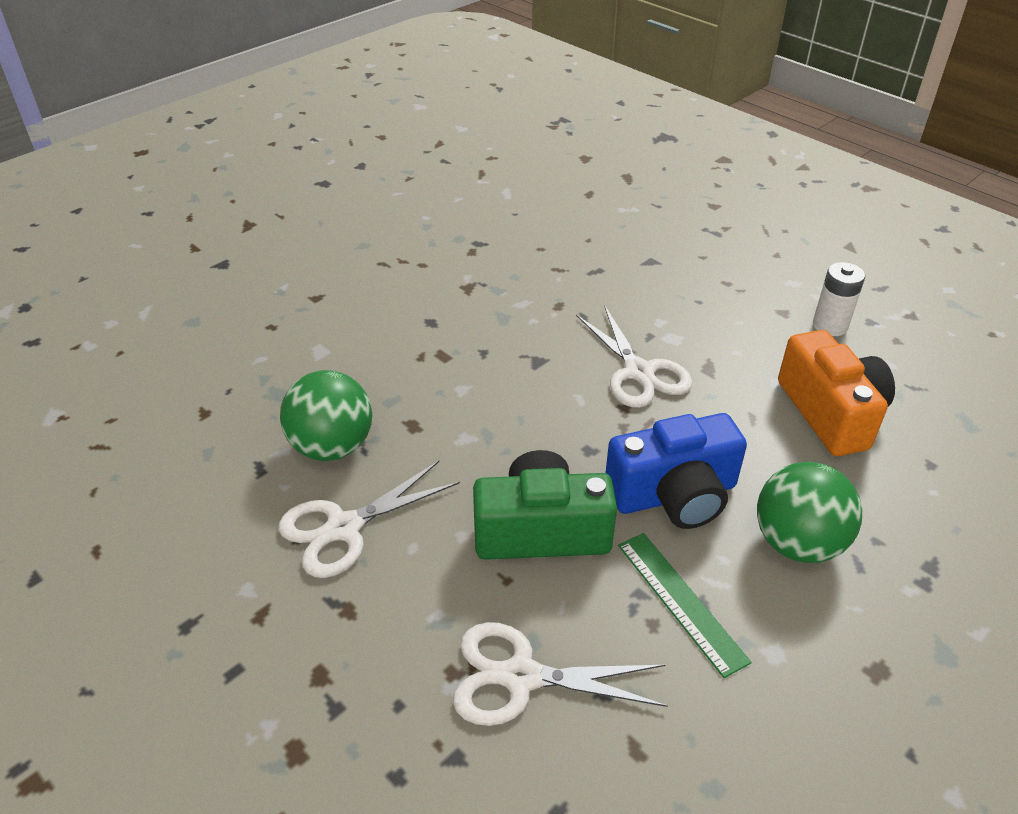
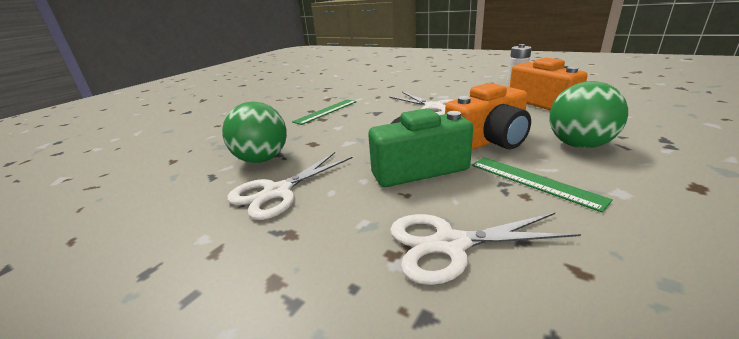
camera: 10 degrees left, 15 degrees down
(455, 332) = (326, 111): none -> green ruler
(674, 494) = (488, 141): blue camera -> orange camera

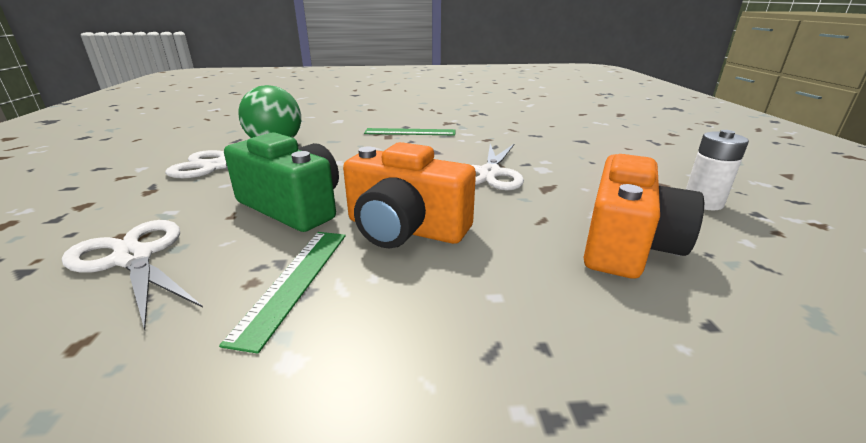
camera: 50 degrees right, 0 degrees up
(579, 145) = (453, 302): green ball -> none

